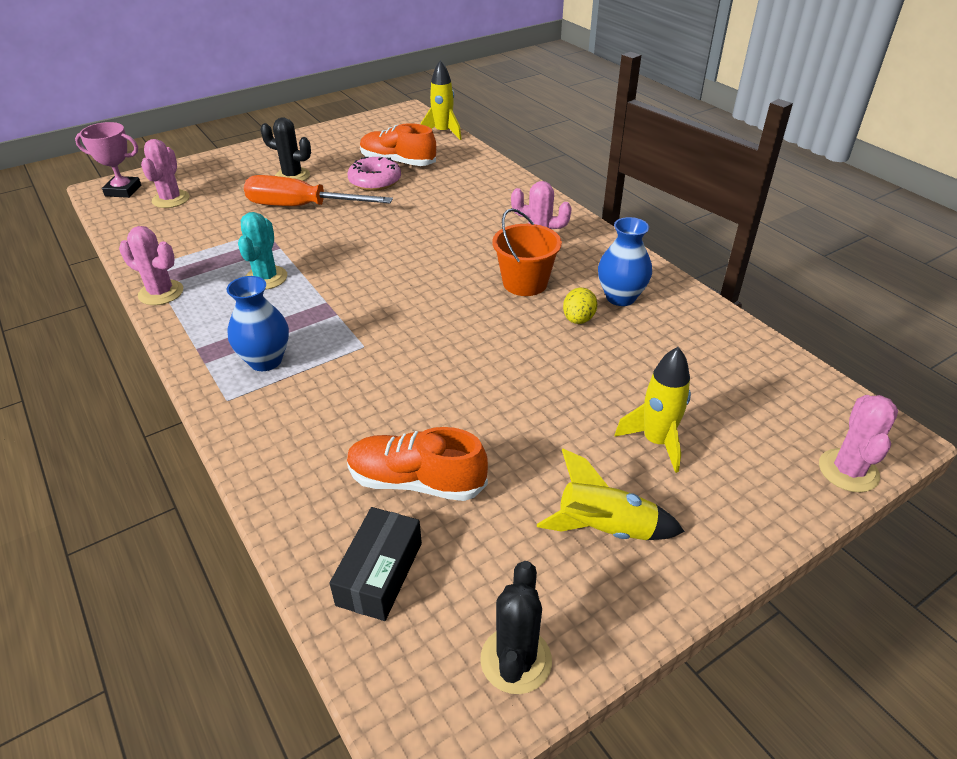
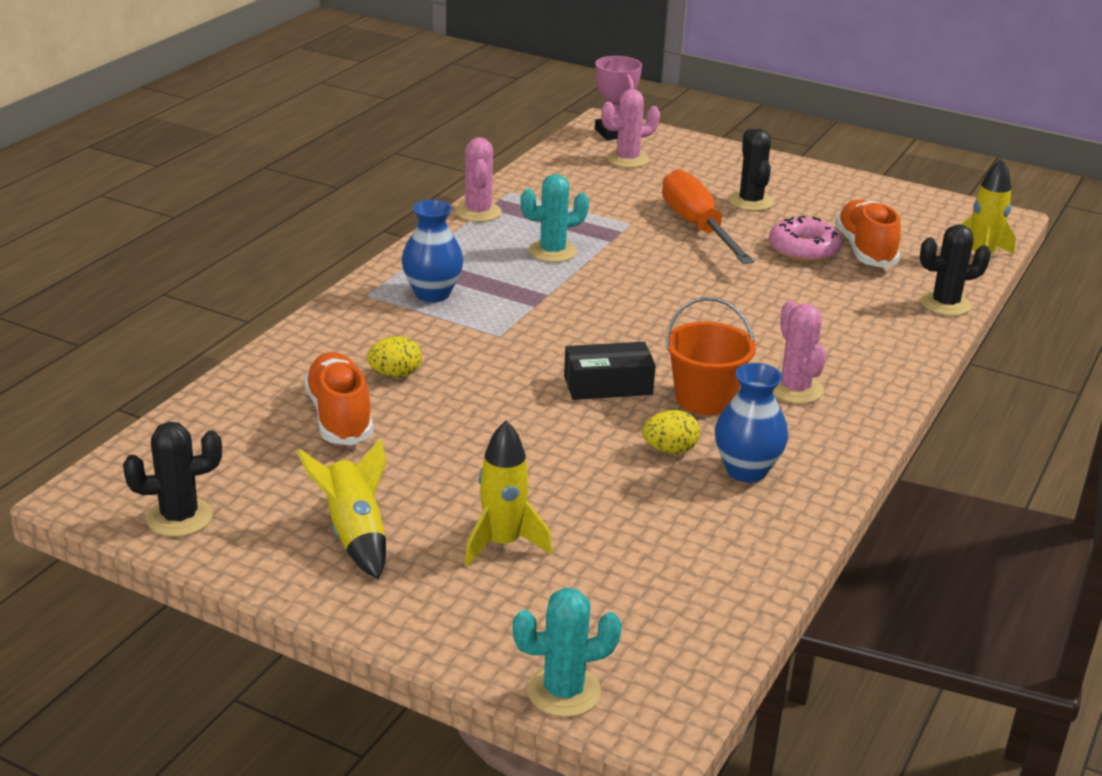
camera: 60 degrees right, 10 degrees down
(374, 424) = (395, 374): none -> yellow egg
(380, 573) = (226, 429): black box -> black box (608, 385)
(484, 162) = (945, 304): none -> black cactus
(848, 471) = (563, 691): pink cactus -> turquoise cactus

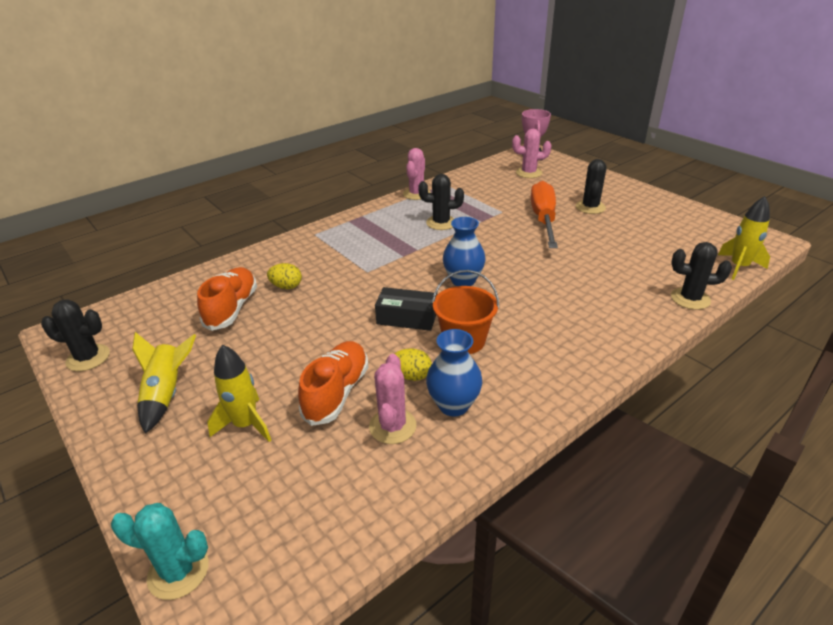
camera: 25 degrees right, 5 degrees up
(432, 294) = (350, 239): blue vase -> blue vase (463, 280)
(552, 251) = (441, 223): turquoise cactus -> black cactus
(795, 389) = (533, 346): pink cactus -> pink cactus (392, 426)
(803, 249) = (606, 243): pink donut -> none
(865, 250) = (651, 250): orange shoe -> orange shoe (337, 392)

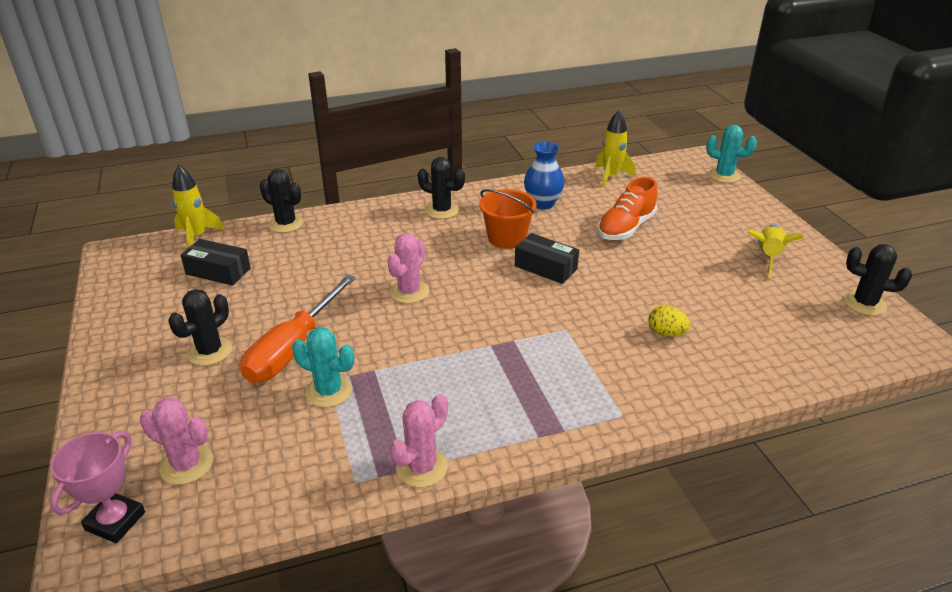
camera: 160 degrees left, 0 degrees up
(232, 309) = (728, 321): orange shoe -> none
(246, 425) = (696, 224): yellow rocket -> yellow rocket (611, 176)
(392, 426) = (590, 202): pink cactus -> pink cactus (409, 292)
(411, 376) = (564, 225): yellow egg -> none
(441, 223) = (430, 383): black cactus -> black cactus (442, 210)
(463, 280) = (466, 290): blue vase -> none
(496, 207) = (329, 391): none -> turquoise cactus
(669, 247) = (218, 271): none -> black box

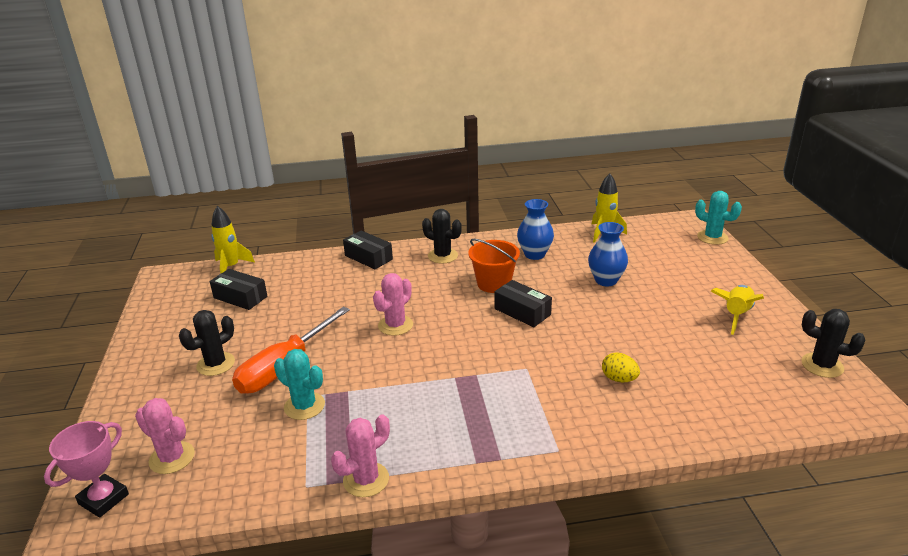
camera: 10 degrees right, 5 degrees down
(286, 224) = (306, 260): black cactus -> none
(357, 217) = (368, 257): none -> black box
(626, 228) = (606, 280): orange shoe -> blue vase

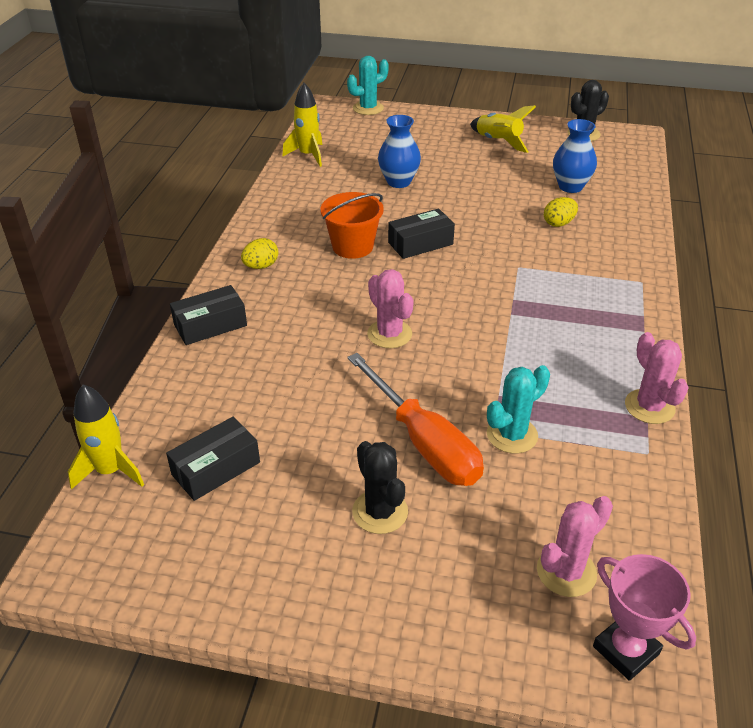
camera: 70 degrees left, 10 degrees up
(443, 256) = (261, 266): black cactus -> yellow egg
(534, 254) = (314, 206): blue vase -> blue vase (570, 186)

